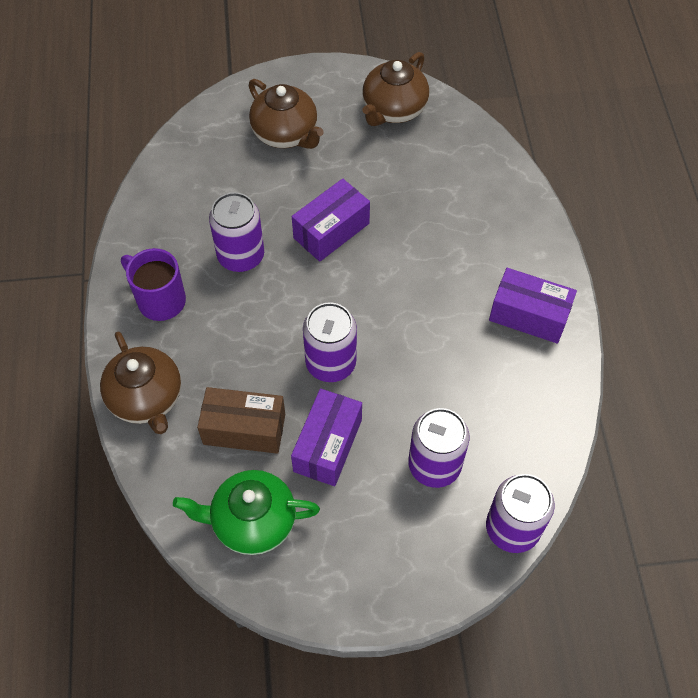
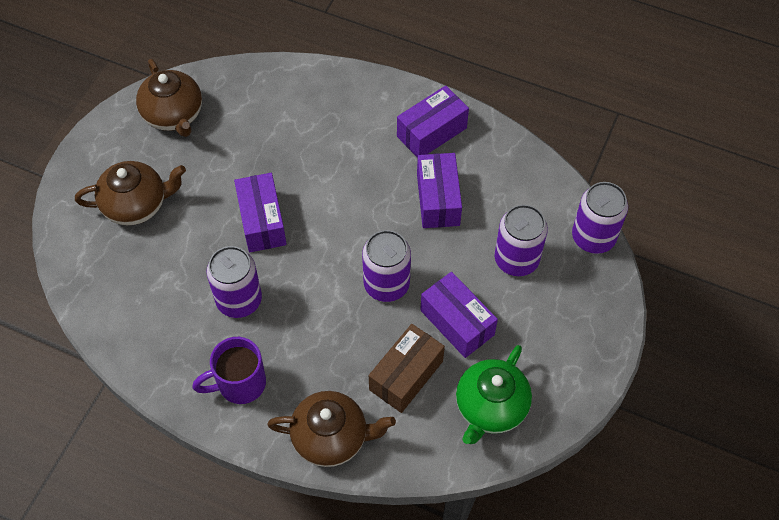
camera: 60 degrees left, 0 degrees up
(454, 360) = (438, 199): none -> purple box

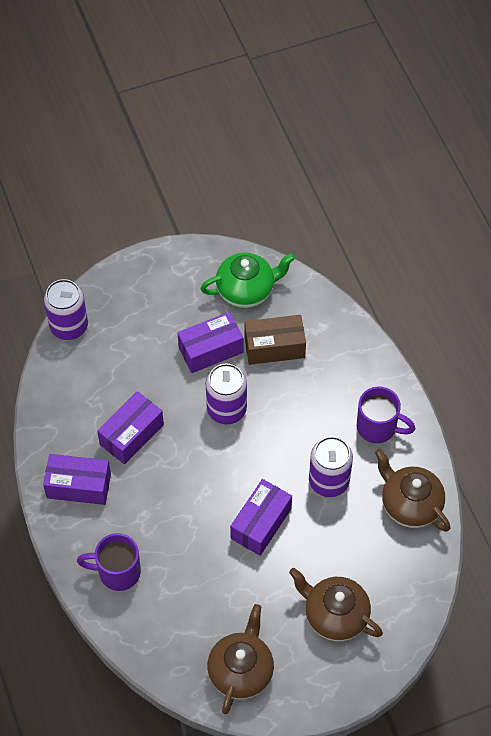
camera: 135 degrees left, 0 degrees up
(331, 438) = (353, 351): brown teapot -> brown teapot (410, 504)
(334, 103) = (117, 572): none -> purple mug
(457, 322) = (210, 350): purple box -> purple box turned 60 degrees clockwise
(516, 259) = (131, 354): purple can -> none

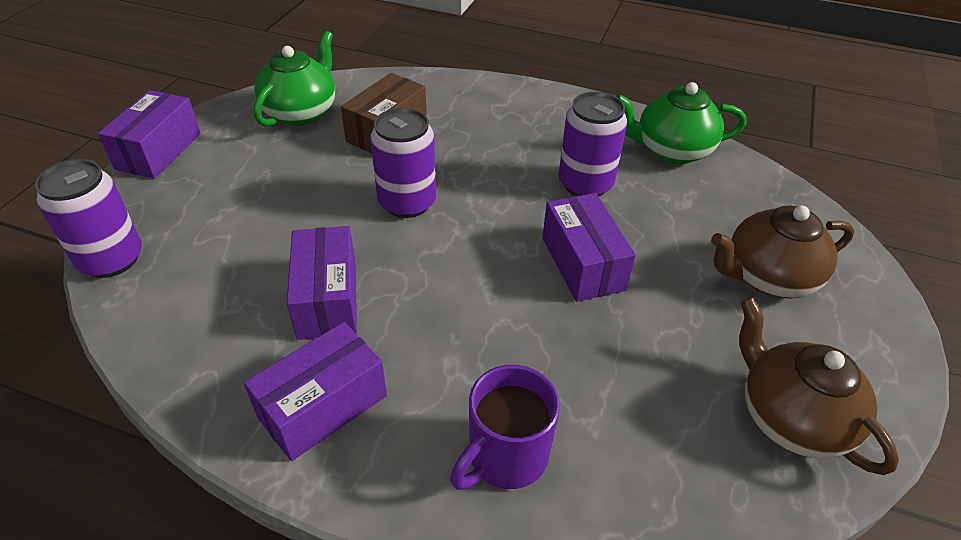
camera: 50 degrees left, 15 degrees down
(210, 350) = (324, 171): purple box -> purple box (159, 151)
(378, 427) = (561, 122): purple mug -> none
(410, 504) = (671, 150): brown teapot -> green teapot

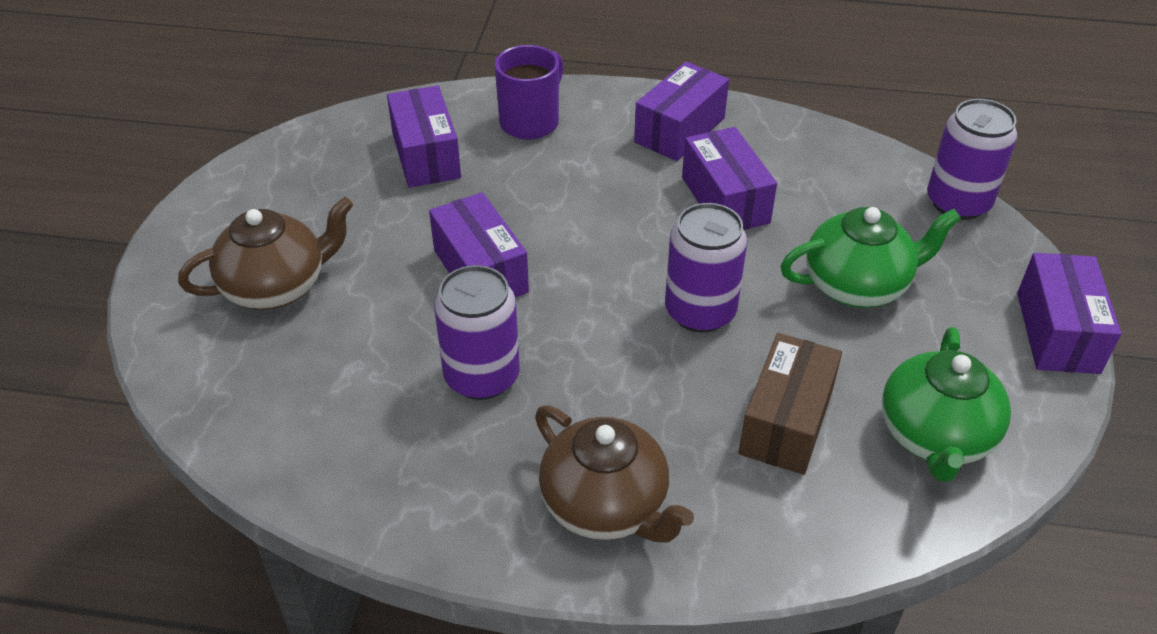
camera: 170 degrees right, 0 degrees up
(643, 420) = (426, 155): none -> purple box
(671, 150) = (352, 461): green teapot -> green teapot (858, 285)
(790, 418) = (303, 173): brown teapot -> brown teapot (606, 506)

